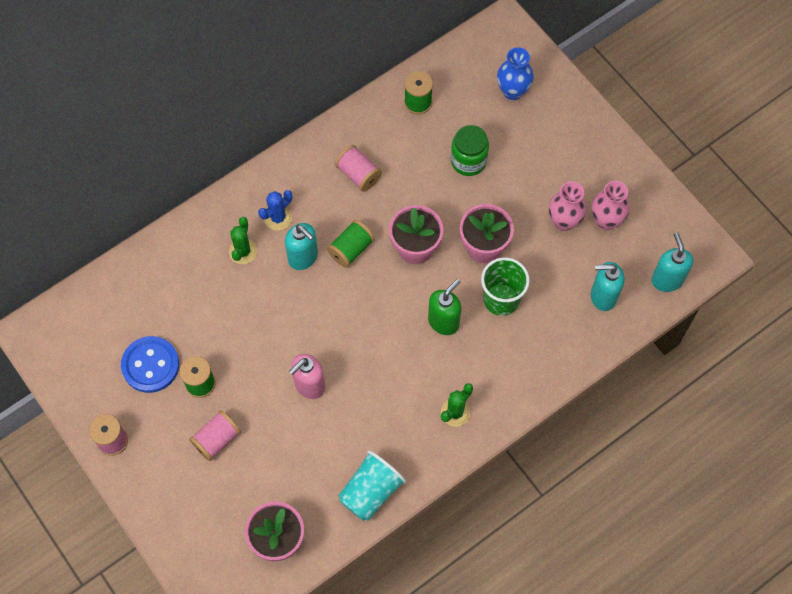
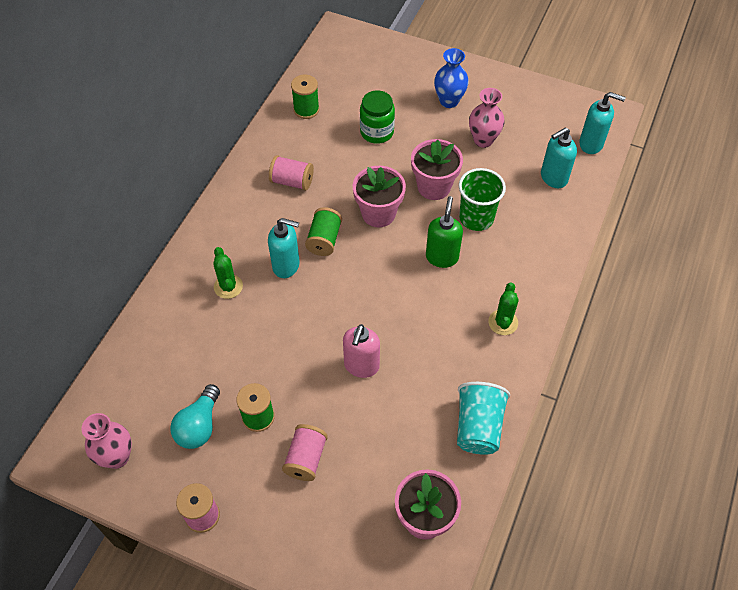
camera: 30 degrees left, 10 degrees down
(150, 365) = (199, 426): blue button -> turquoise light bulb
(278, 218) = (243, 245): blue cactus -> none
(512, 91) = (377, 71): blue vase -> blue vase (449, 101)
(606, 221) = (514, 125): pink vase -> pink vase (117, 457)
(667, 280) = (591, 144): turquoise soap dispenser -> turquoise soap dispenser turned 150 degrees clockwise

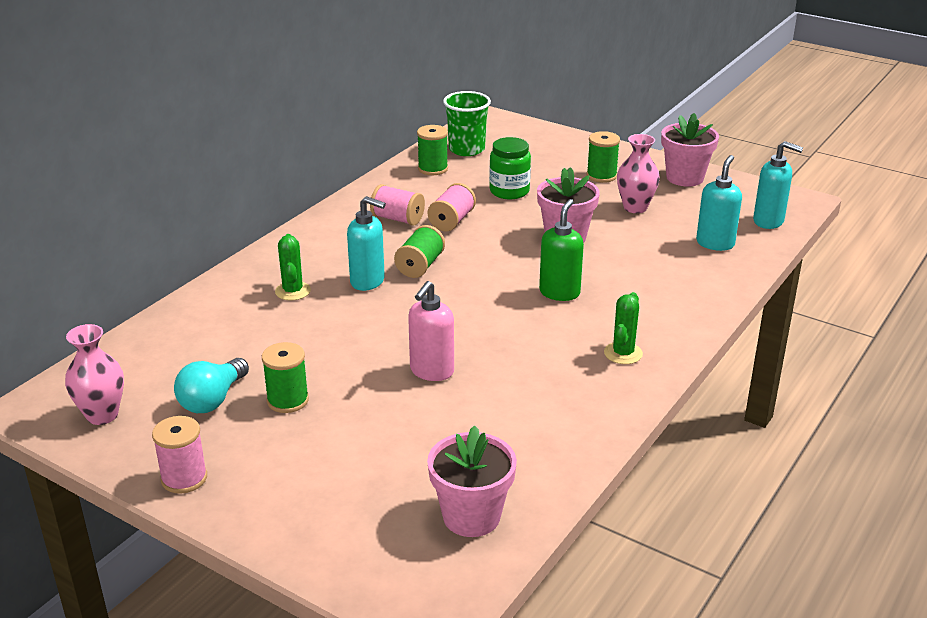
camera: 10 degrees right, 25 degrees down
(306, 458) = (334, 443): pink spool -> pink spool (452, 221)
(378, 213) = (492, 252): pink flower pot -> pink flower pot (685, 178)
(449, 101) = (601, 176): blue vase -> green spool
(476, 218) = (611, 266): green cup -> green cup (466, 149)
(478, 427) = (567, 440): turquoise cup -> none
(553, 178) = (715, 243): turquoise soap dispenser -> turquoise soap dispenser turned 135 degrees clockwise

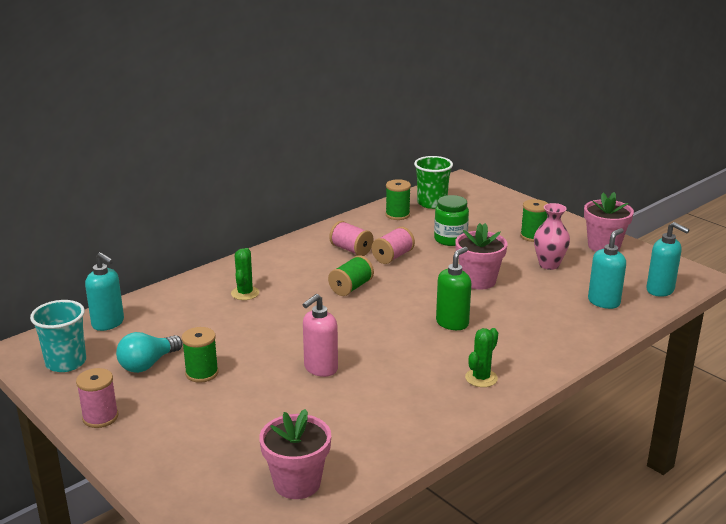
camera: 15 degrees right, 5 degrees down
(102, 415) = (66, 362): pink vase -> turquoise cup
(368, 281) = (305, 294): turquoise soap dispenser -> turquoise soap dispenser (108, 323)

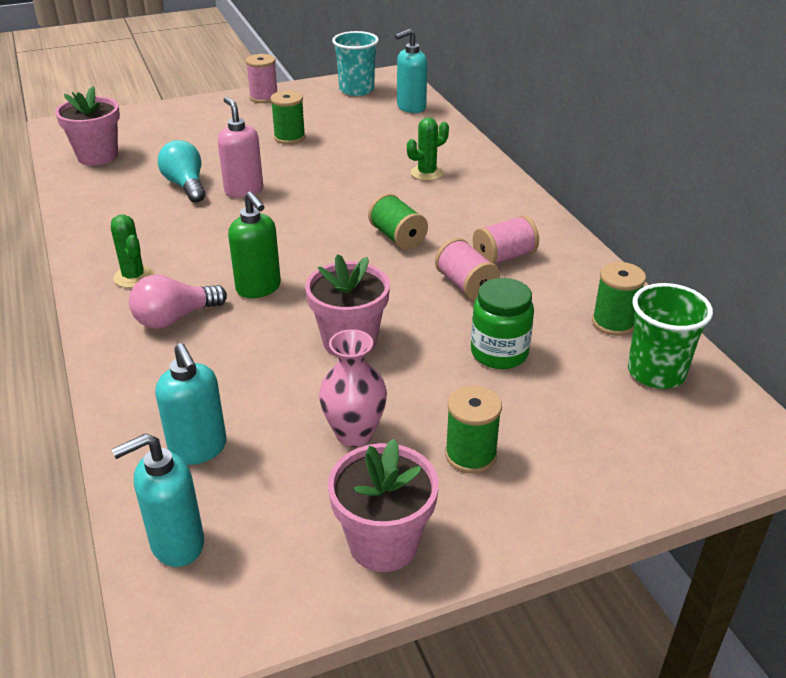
camera: 110 degrees right, 10 degrees up
(148, 364) = (325, 118): turquoise light bulb -> turquoise light bulb (186, 185)
(245, 293) = (427, 173): green cactus -> green cactus turned 60 degrees counterclockwise
(511, 344) = (175, 318): none -> pink light bulb

